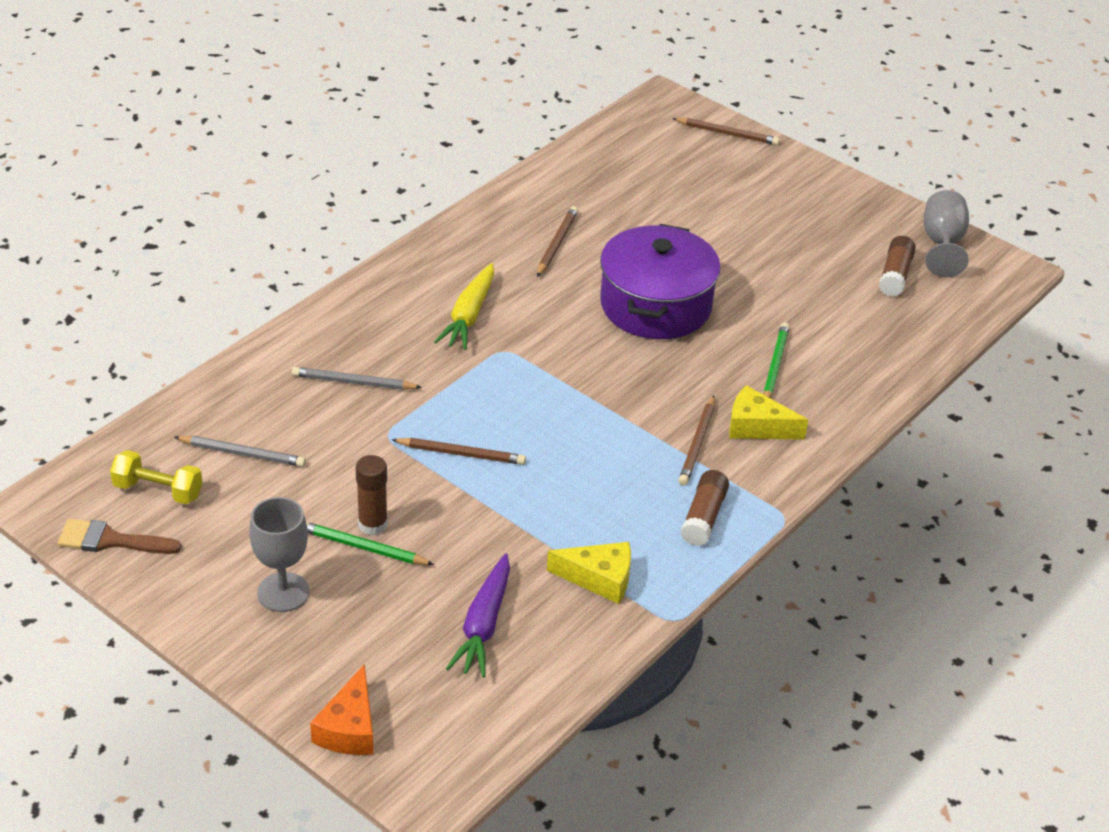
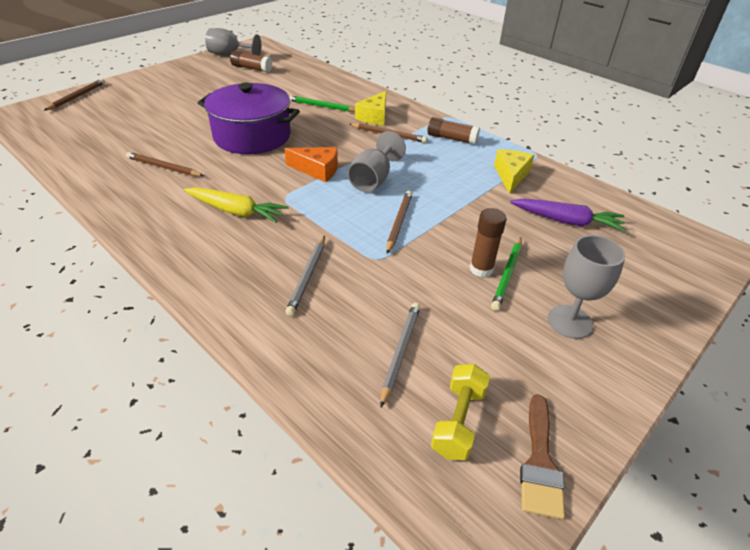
camera: 85 degrees left, 0 degrees up
(349, 728) = (689, 285): orange cheese -> orange cheese (317, 170)
(560, 429) = (373, 180): none -> grey goblet

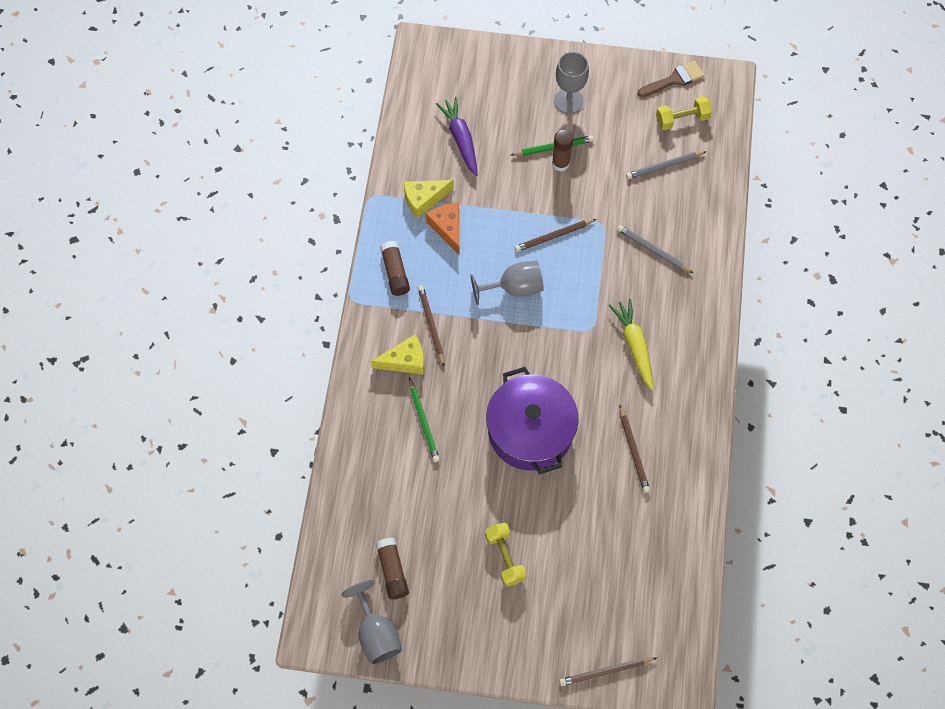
camera: 125 degrees left, 25 degrees up
(195, 96) = (505, 557): none -> yellow dumbbell
(307, 276) = (653, 250): grey pencil -> grey pencil turned 120 degrees counterclockwise
(317, 170) = (536, 336): orange cheese -> orange cheese (447, 228)

